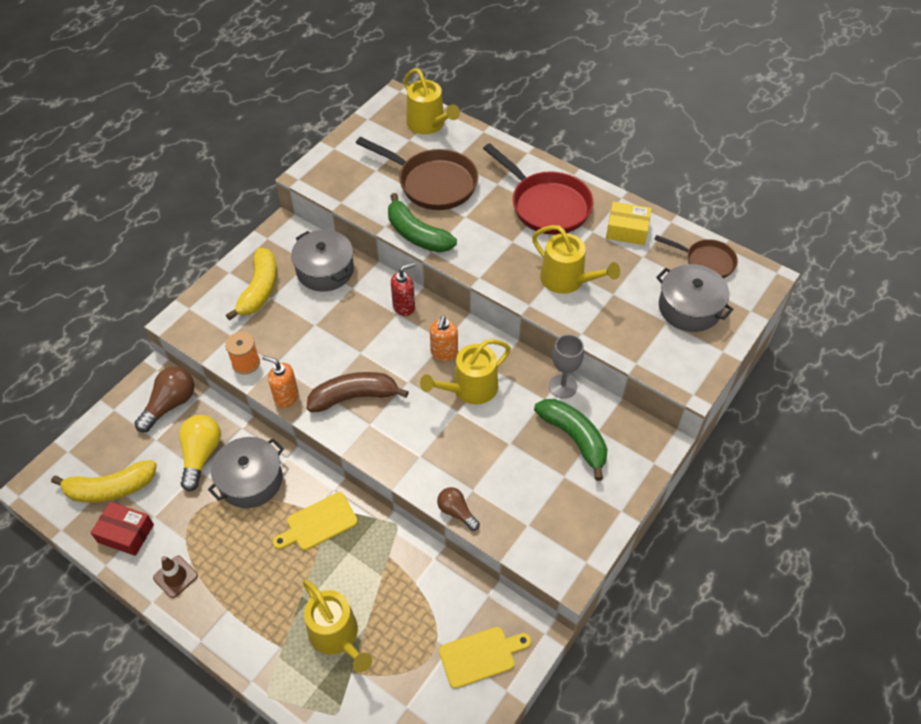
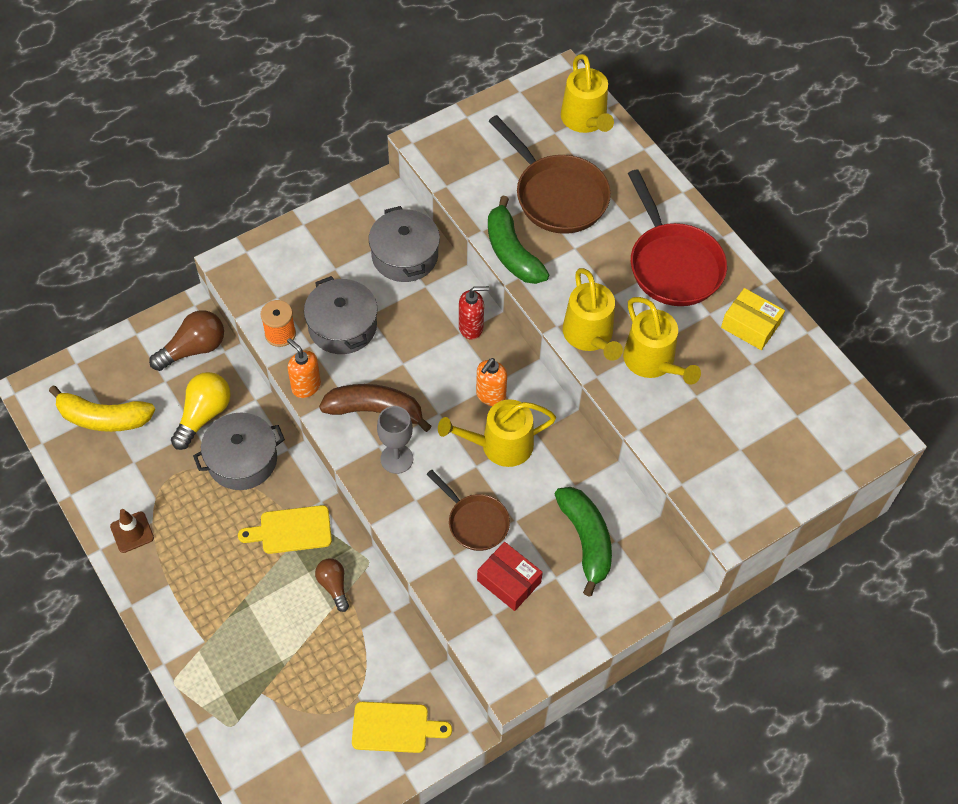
camera: 20 degrees right, 5 degrees up
(126, 533) = (101, 470): red box -> red box (509, 581)
(259, 290) = (326, 255): yellow banana -> none
(336, 635) = (262, 651): yellow watering can -> yellow watering can (590, 335)
(456, 512) = (426, 573): brown light bulb -> brown light bulb (333, 586)
(562, 386) = (601, 478): grey goblet -> grey goblet (396, 459)
(689, 308) = (774, 442): grey pot -> grey pot (342, 326)
(706, 262) = (822, 394): brown pan -> brown pan (475, 522)

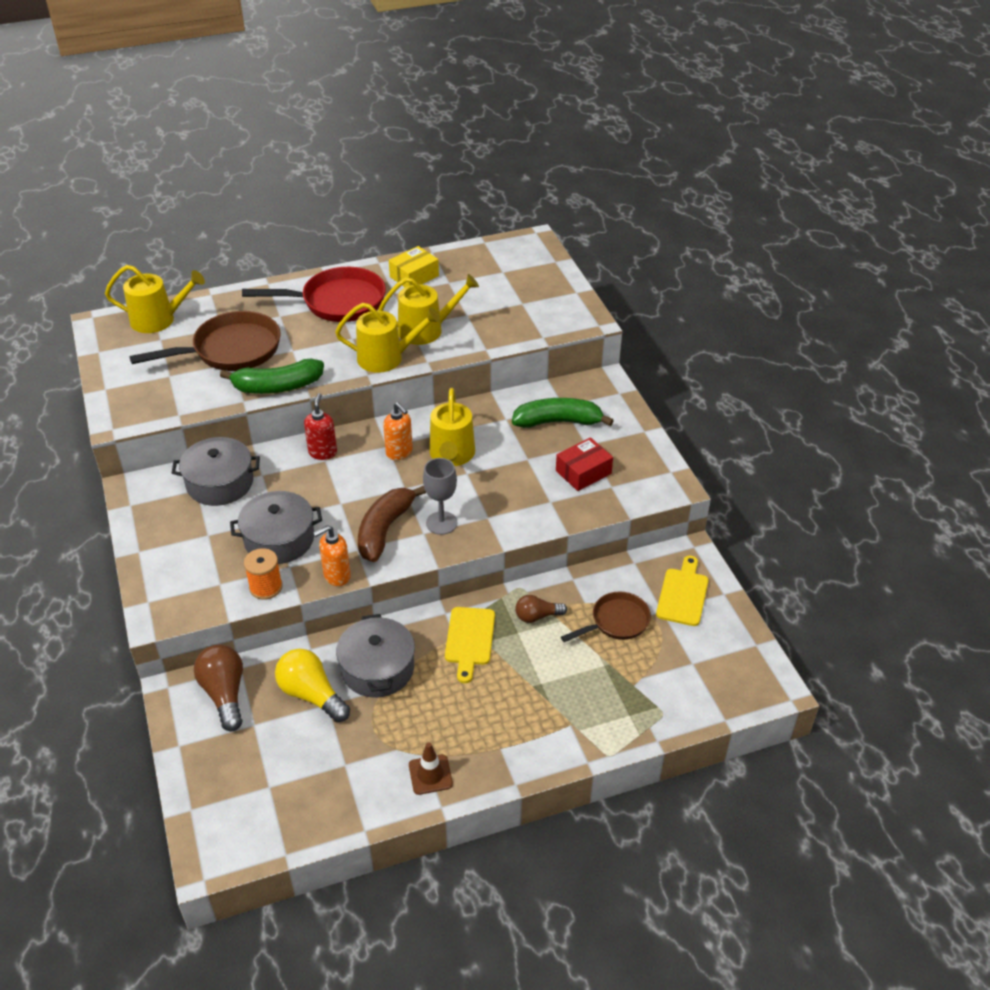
camera: 75 degrees left, 15 degrees down
(103, 418) = (277, 788): yellow banana -> none
(475, 522) = (522, 483): brown pan -> brown pan (616, 622)

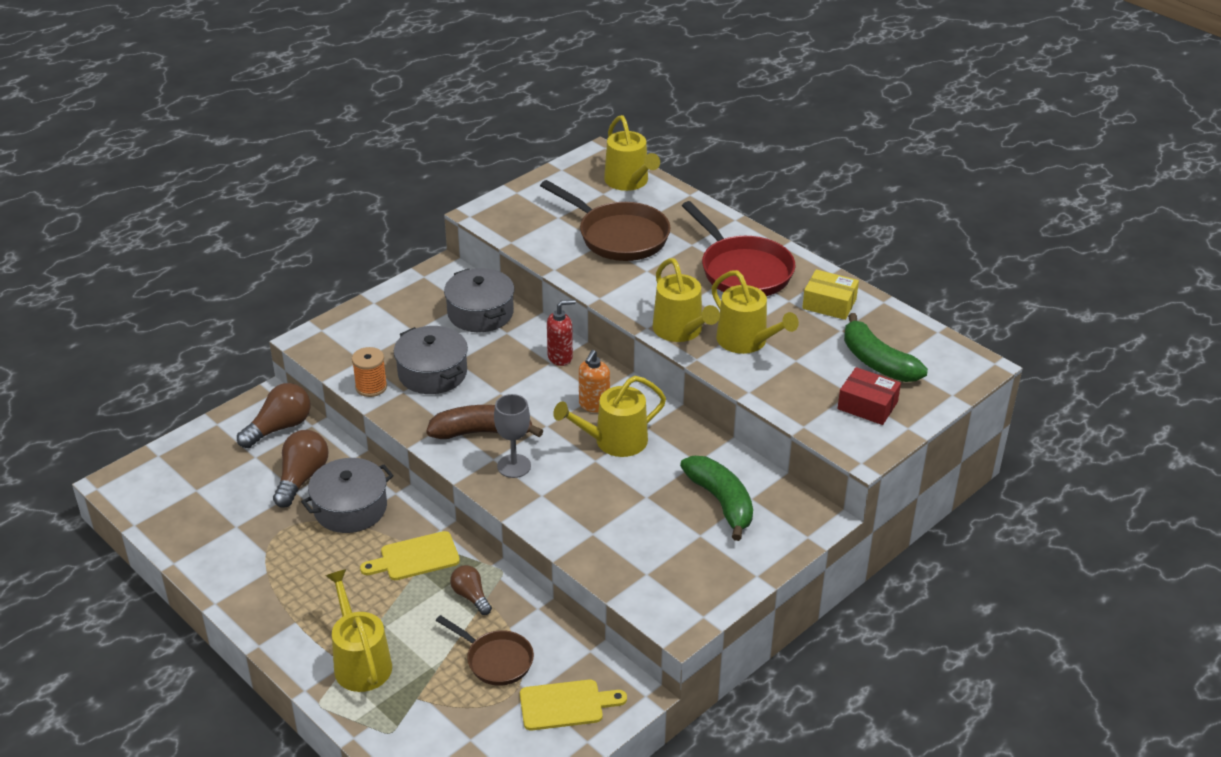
camera: 65 degrees right, 5 degrees down
(277, 387) = (587, 281): green banana -> green banana (877, 362)
(311, 695) = (302, 478): yellow light bulb -> brown light bulb
(336, 576) = (407, 423): orange soap dispenser -> none
(430, 774) = (246, 584): brown traffic cone -> none
(574, 712) = (360, 662): none -> yellow watering can
(583, 472) = (654, 545): red box -> red box (867, 405)

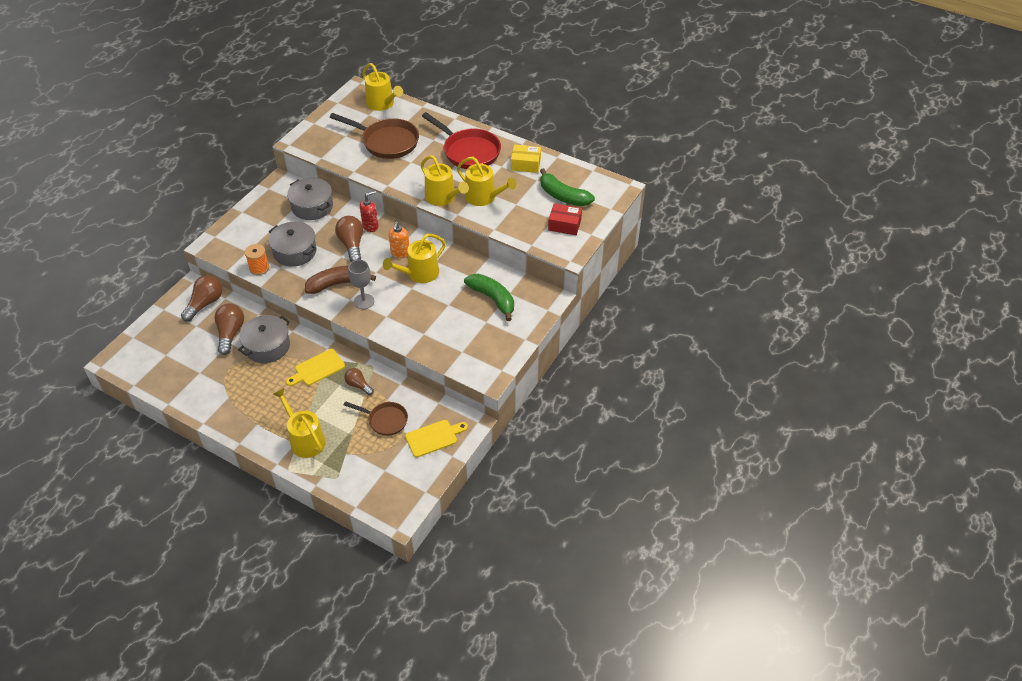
camera: 15 degrees left, 10 degrees up
(522, 379) = (352, 245): none -> brown light bulb

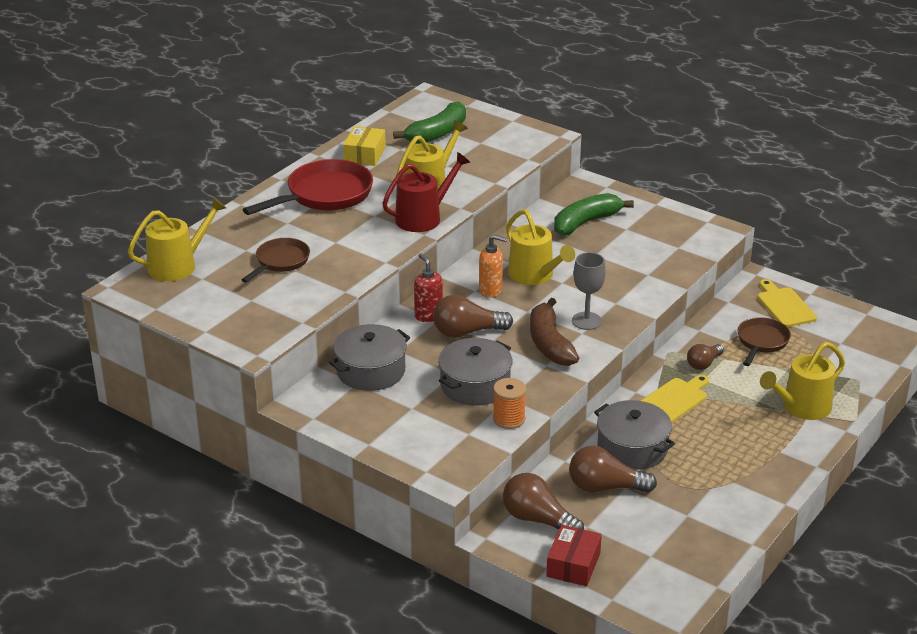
camera: 85 degrees left, 15 degrees down
(317, 368) = (675, 399): yellow cutting board -> yellow cutting board turned 105 degrees counterclockwise
(387, 142) = (280, 262): brown pan -> brown pan, size x0.59
(443, 197) = (423, 218): yellow watering can -> red watering can
(564, 224) = (493, 135): red box -> red box (573, 565)

